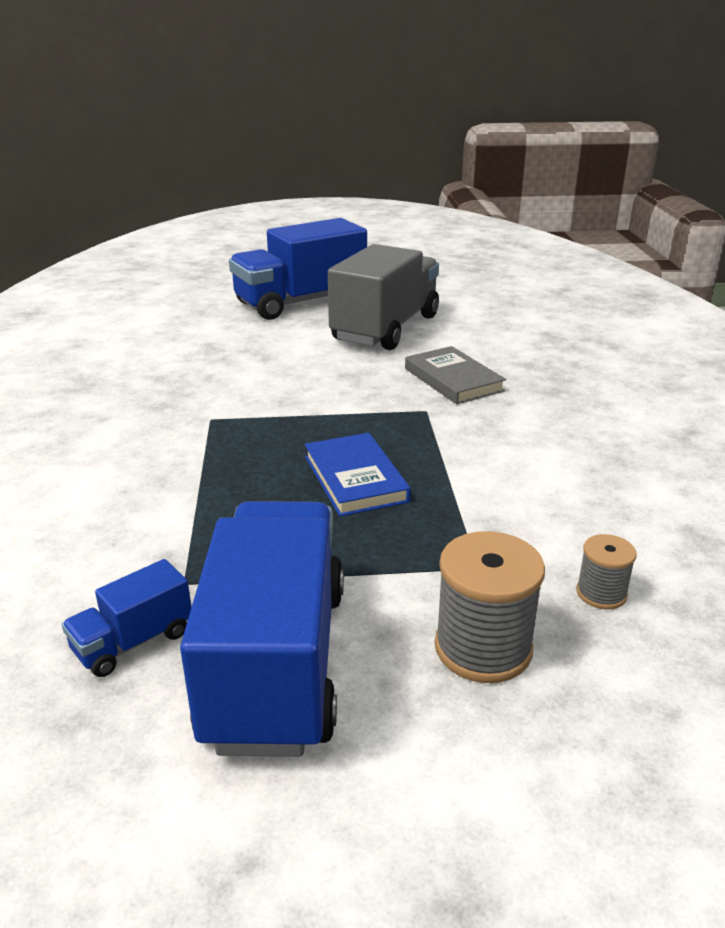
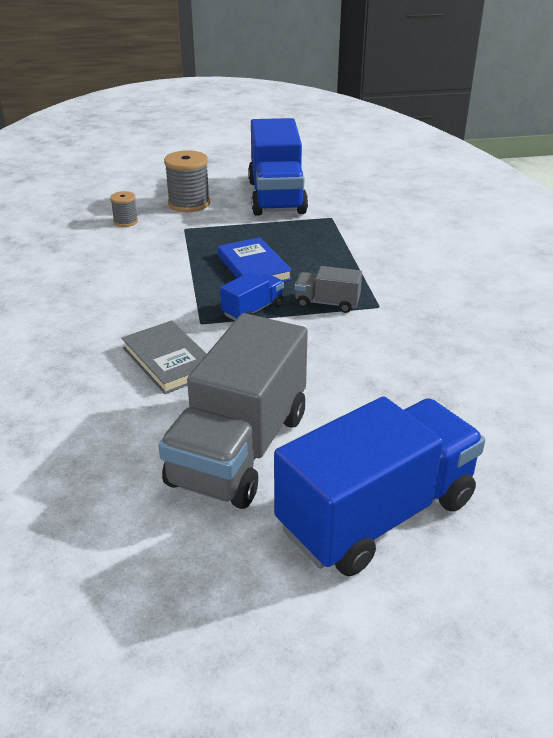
camera: 175 degrees right, 5 degrees up
(133, 642) = (340, 200): blue truck -> blue truck (253, 310)
(271, 425) = (327, 303): none -> grey truck

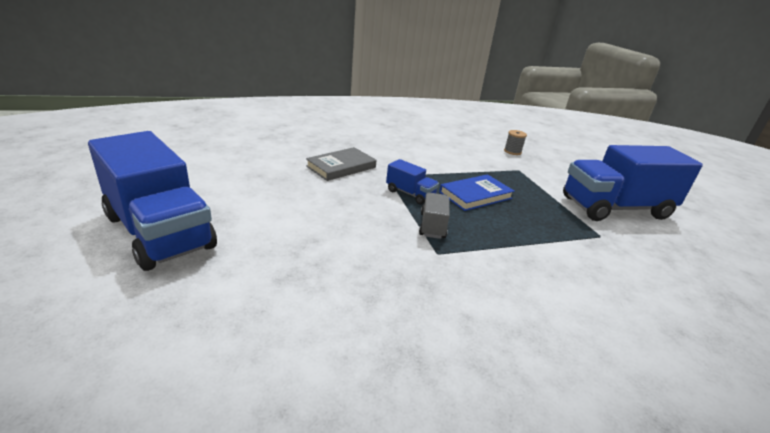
camera: 80 degrees right, 5 degrees down
(189, 204) = (561, 171): grey spool -> none
(239, 449) = (246, 187): grey truck -> none

